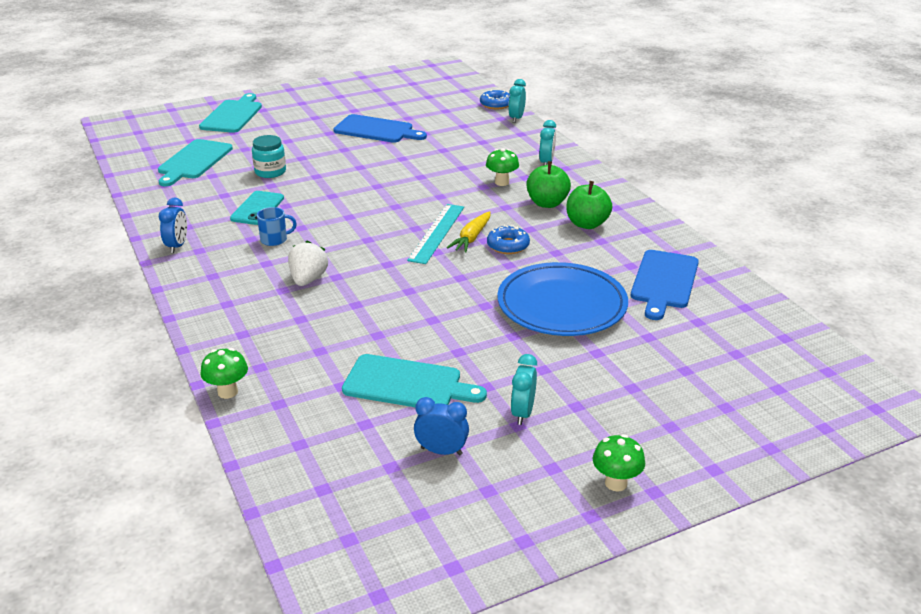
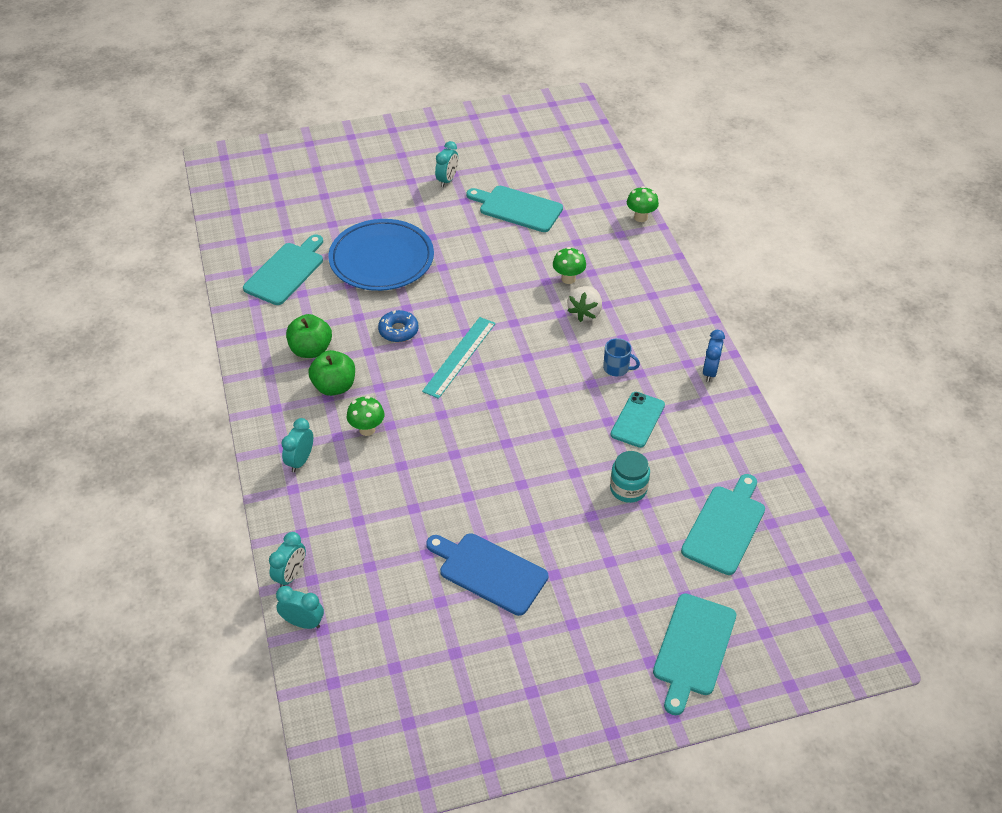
camera: 170 degrees left, 15 degrees up
(274, 240) = (616, 368): blue mug -> blue mug turned 150 degrees counterclockwise
(441, 451) = (505, 164): blue clock -> none
(471, 238) = (428, 345): yellow carrot -> none
(496, 104) = (303, 622): blue donut -> turquoise clock
(616, 483) = (411, 136): green mushroom -> green mushroom (568, 279)
(664, 282) = (286, 272): blue cutting board -> turquoise cutting board

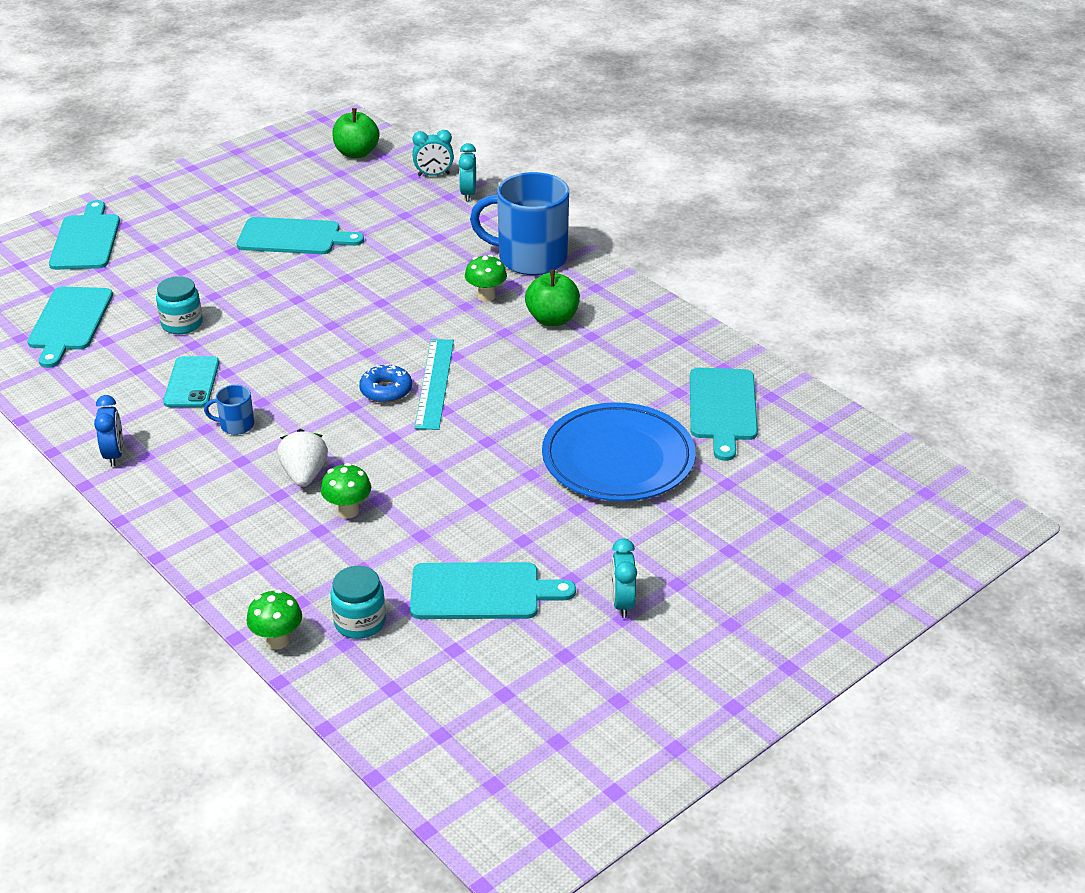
camera: 155 degrees right, 10 degrees down
(300, 461) = (530, 258): turquoise clock -> blue mug
(311, 350) = (609, 342): green apple -> green apple (356, 153)
(398, 331) = (527, 388): blue donut -> blue donut (386, 390)
(489, 572) = (294, 237): blue cutting board -> turquoise cutting board
(592, 213) = (360, 622): none -> turquoise jar

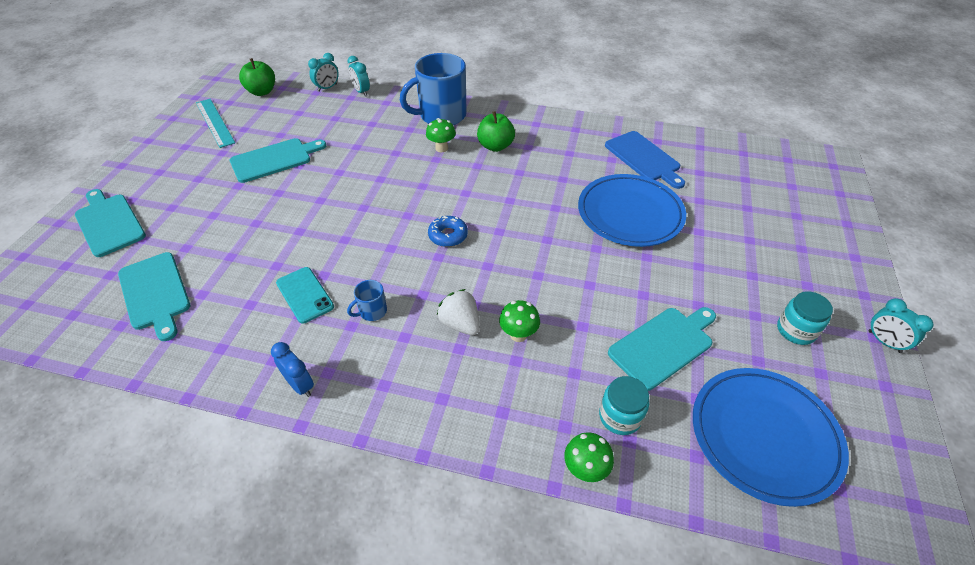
camera: 35 degrees left, 10 degrees up
(182, 324) = (252, 254): turquoise jar -> turquoise jar (796, 330)
(435, 383) = (473, 216): turquoise ruler -> turquoise ruler (215, 122)
(478, 710) = (764, 436): none -> blue plate
(622, 603) = (743, 305): turquoise clock -> turquoise clock (884, 342)
(722, 408) = (644, 158): turquoise cutting board -> blue cutting board

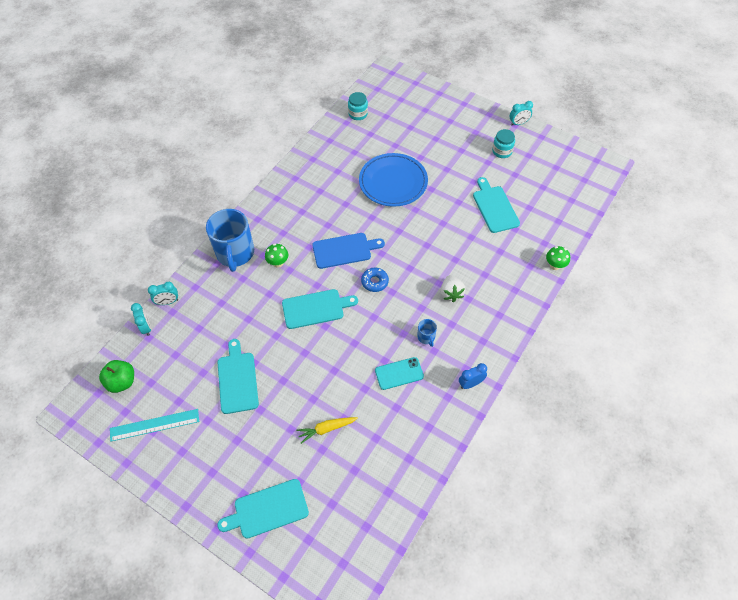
camera: 70 degrees left, 10 degrees up
(155, 293) = (364, 469): turquoise cutting board -> turquoise cutting board (316, 308)
(213, 245) = (326, 429): none -> yellow carrot
(460, 324) = (451, 293): white strawberry -> white strawberry turned 75 degrees counterclockwise
(495, 146) = (292, 230): green apple -> none
(518, 335) = (468, 268): green mushroom -> none
(620, 416) = (530, 241): turquoise jar -> turquoise jar (358, 114)
(644, 158) = (344, 154): blue cutting board -> blue cutting board (344, 250)
(764, 436) = (555, 192): blue plate -> none

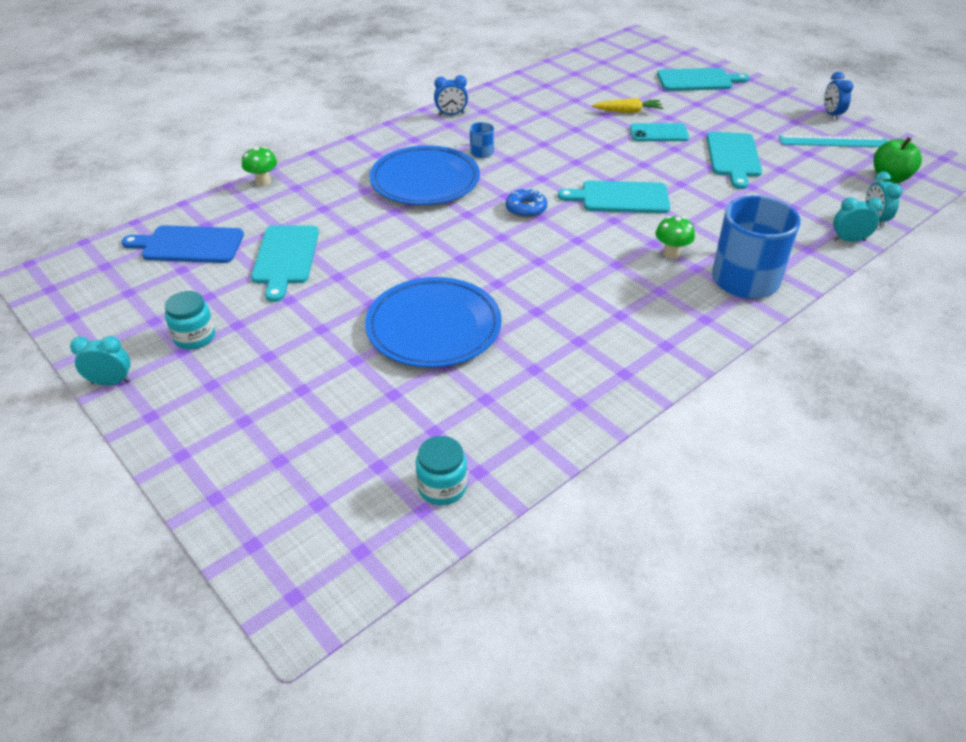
camera: 165 degrees left, 15 degrees down
(147, 473) = (831, 114): none -> blue clock
(344, 250) = (559, 250): blue cutting board -> blue cutting board (189, 245)
(399, 373) = (530, 132): turquoise phone -> turquoise phone (658, 133)
(451, 293) = (425, 181): white strawberry -> blue plate

